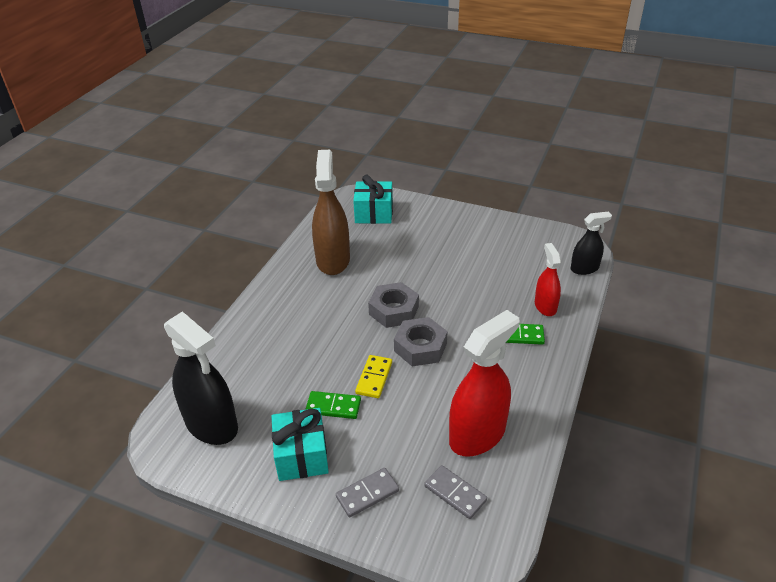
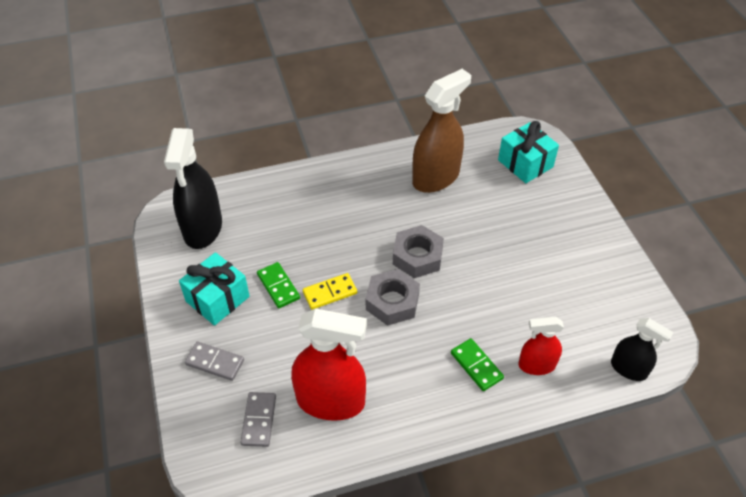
camera: 50 degrees right, 10 degrees up
(545, 306) = (536, 365): red spray bottle -> red spray bottle turned 135 degrees counterclockwise

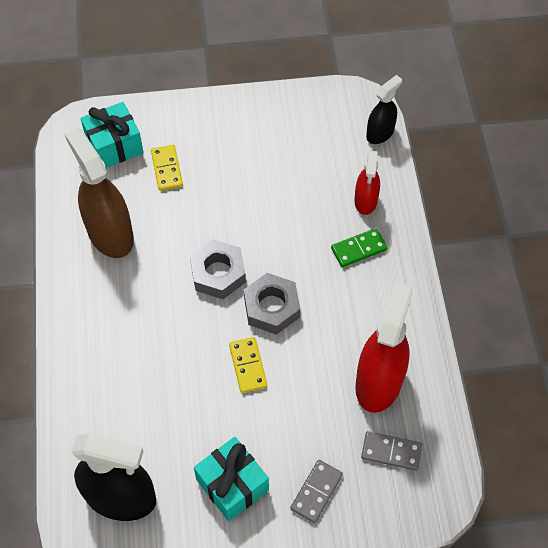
camera: 80 degrees left, 10 degrees up
(278, 286) = (228, 418): green domino -> none
(514, 202) = (166, 169): none -> yellow domino

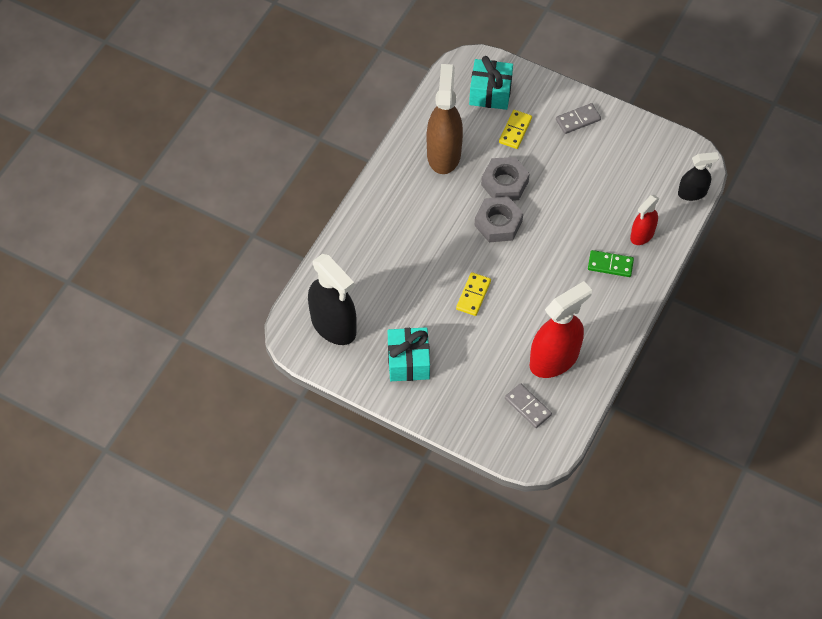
camera: 35 degrees right, 0 degrees up
(271, 307) = (518, 267): grey nut -> grey nut (504, 183)
(316, 492) = (459, 399): grey domino -> grey domino (578, 120)

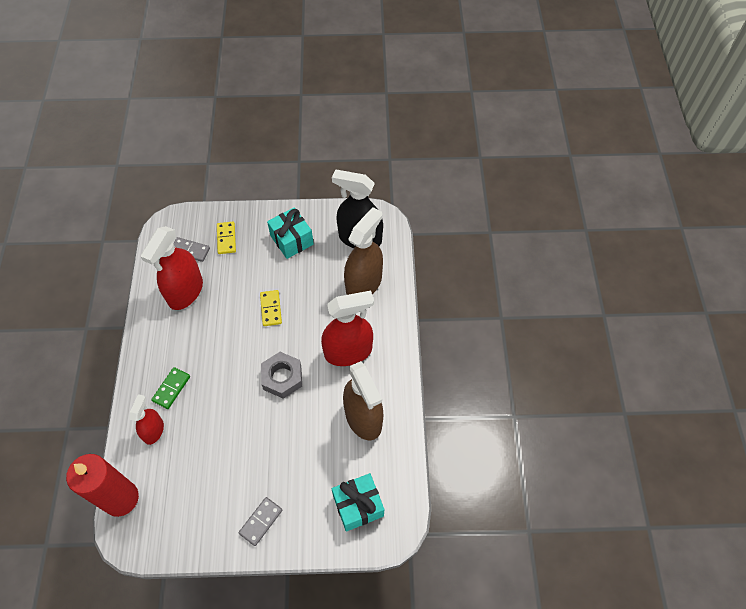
camera: 150 degrees right, 0 degrees up
(362, 274) = (364, 283): none -> brown spray bottle
(421, 215) = (348, 352): none -> red spray bottle
(504, 183) = (296, 417): grey nut -> none
(515, 130) = (314, 476): yellow domino -> yellow domino (226, 239)
(610, 265) = (171, 388): green domino -> green domino turned 45 degrees counterclockwise
(692, 193) = (121, 498): black spray bottle -> red candle

